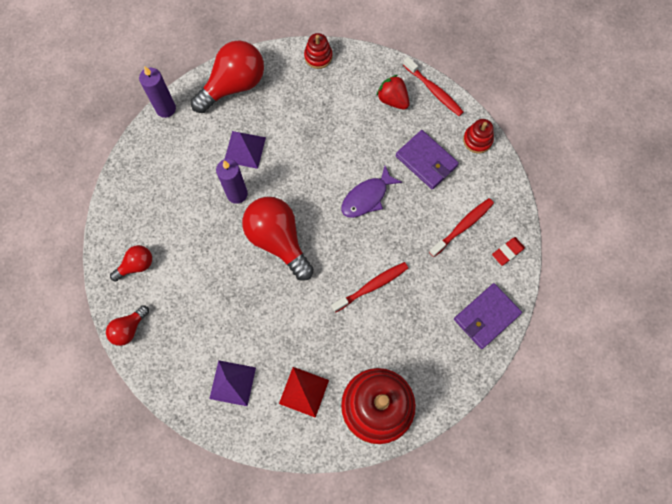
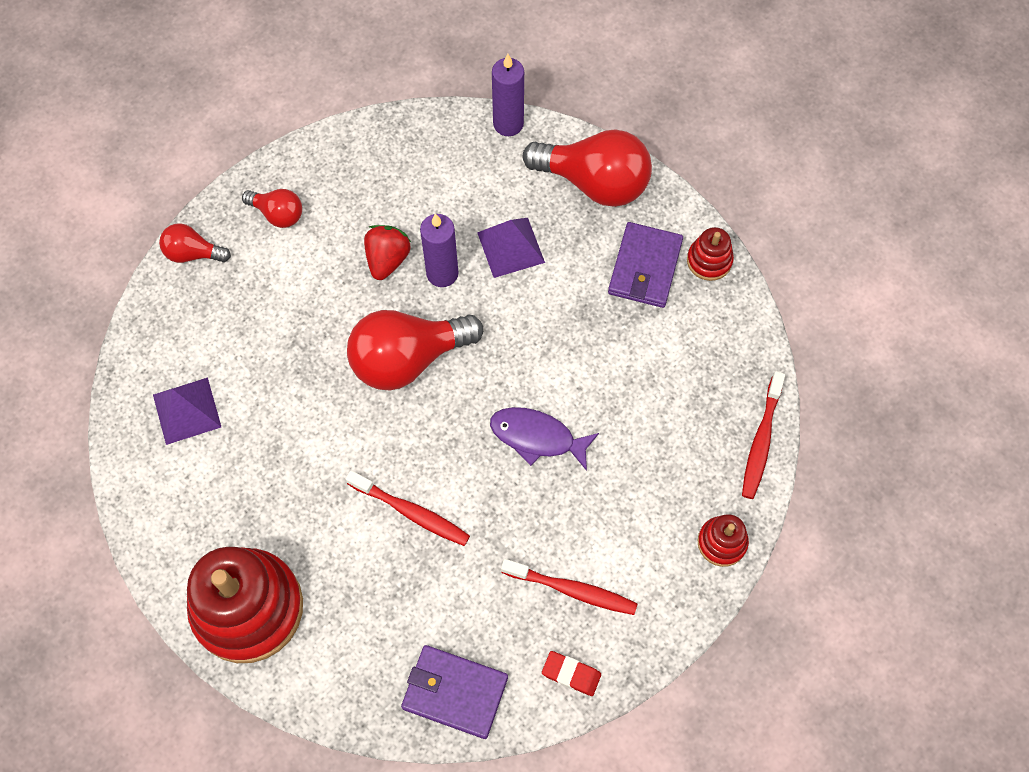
camera: 60 degrees right, 5 degrees down
(278, 240) = (408, 359): red light bulb -> red light bulb turned 135 degrees counterclockwise
(304, 391) = (220, 503): red pyramid -> none
(393, 100) = (708, 392): red strawberry -> red strawberry (387, 259)
(426, 161) = (642, 488): purple wallet -> purple wallet (645, 267)

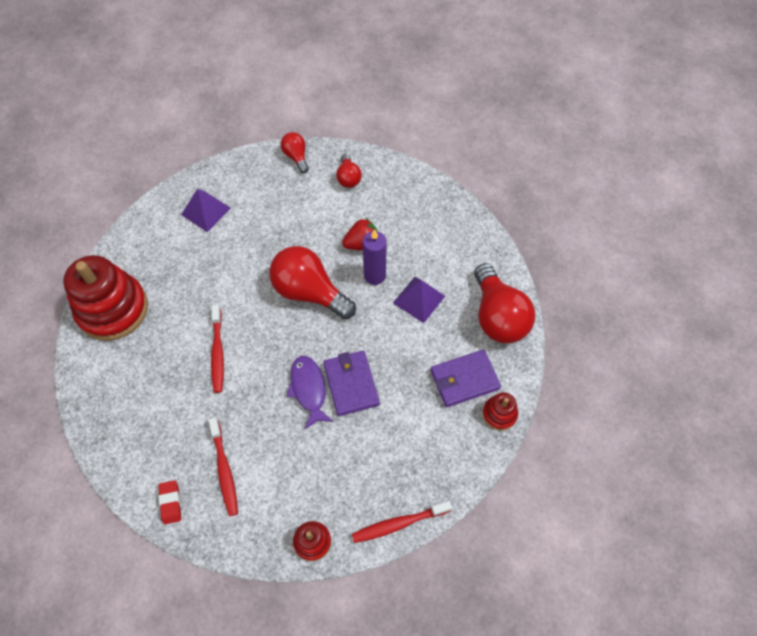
camera: 55 degrees right, 5 degrees down
(455, 692) = (123, 444): purple wallet -> purple wallet (351, 384)
(508, 124) = (496, 248): purple candle -> none

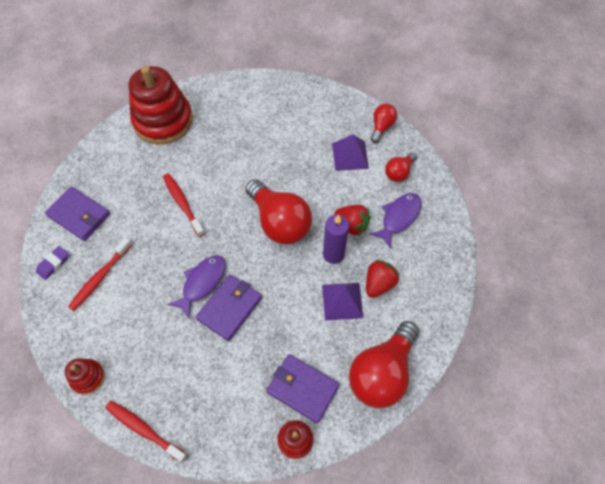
camera: 50 degrees right, 0 degrees up
(140, 447) = (79, 215): none -> purple wallet
(170, 503) = (53, 264): red eraser -> purple eraser
(206, 211) = (283, 111): purple pyramid -> purple pyramid (350, 156)
(218, 352) = (183, 204): red toothbrush -> red toothbrush turned 105 degrees clockwise
(309, 292) = (279, 222): red light bulb -> red light bulb turned 150 degrees clockwise
(386, 208) = (399, 217): none -> purple fish
(427, 264) = (379, 284): none -> red strawberry

